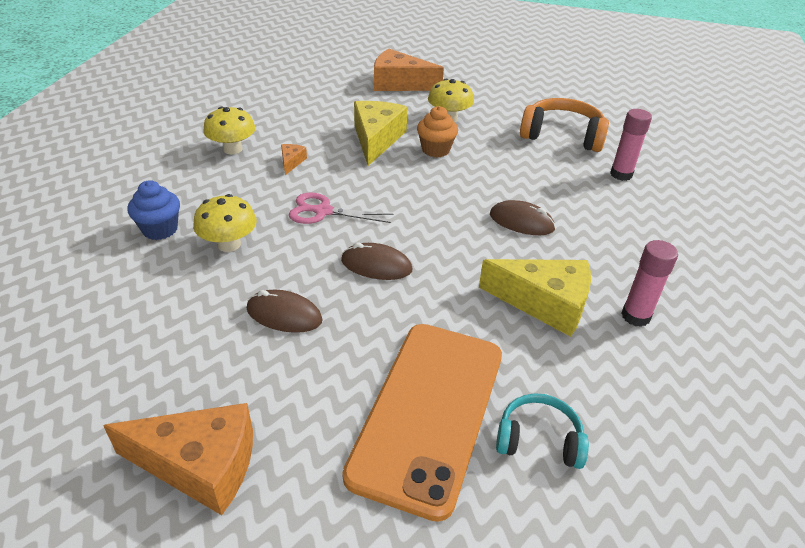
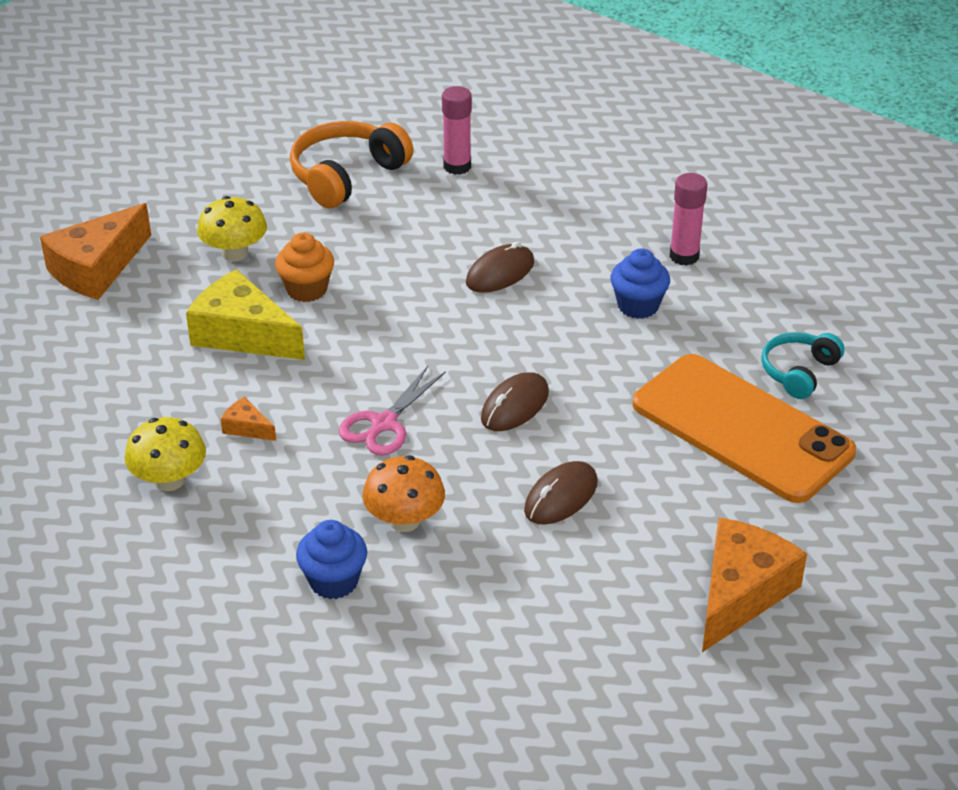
camera: 65 degrees left, 0 degrees up
(229, 244) = (404, 520): yellow mushroom -> orange mushroom
(544, 303) = (638, 306): yellow cheese -> blue cupcake

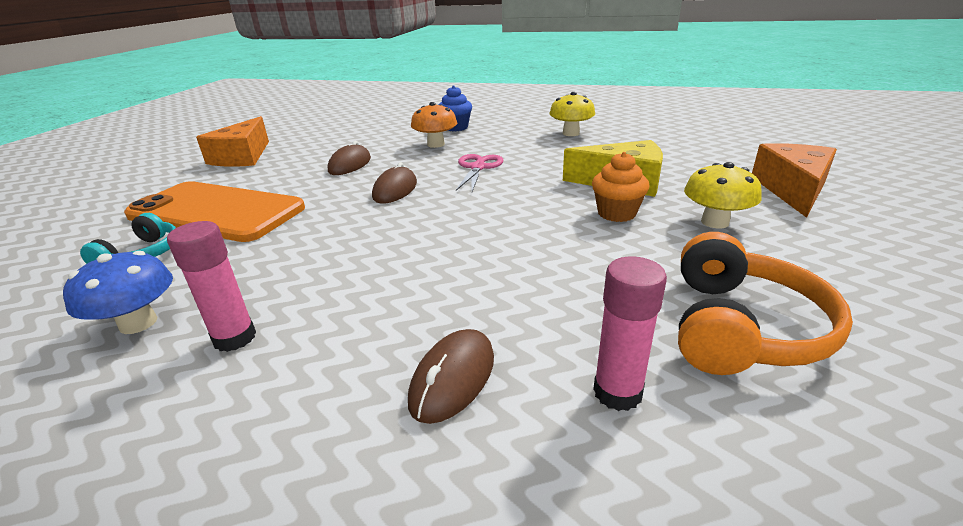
camera: 160 degrees right, 10 degrees down
(247, 427) = (557, 152): orange cheese -> none
(500, 273) = (456, 265): brown mouse -> brown mouse (453, 378)
(638, 306) = (299, 270): blue cupcake -> none
(763, 288) = (138, 323): none -> blue mushroom

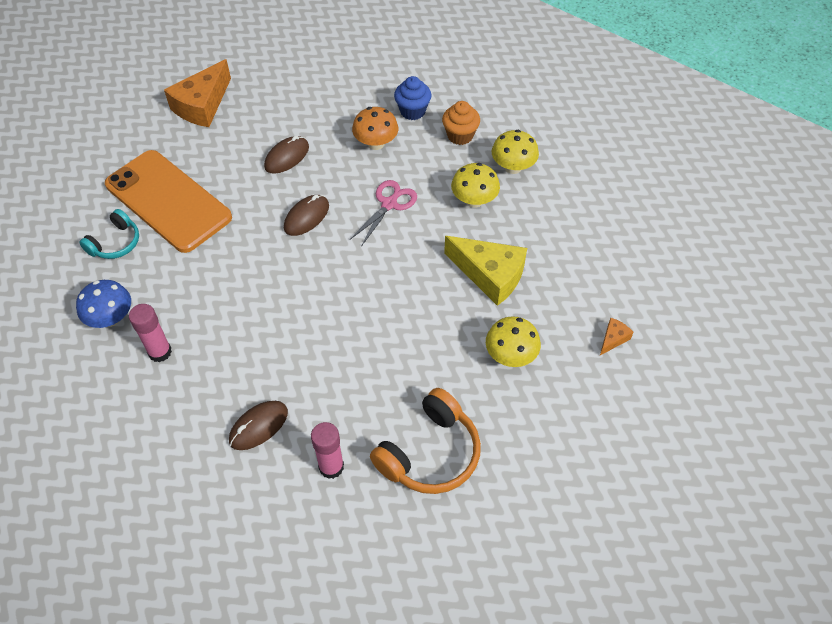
camera: 20 degrees right, 25 degrees up
(557, 152) = (474, 200): none -> yellow mushroom
(616, 213) = (450, 317): orange cupcake -> orange cupcake (460, 135)
(792, 189) = (613, 339): orange cheese -> orange cheese, size x0.45

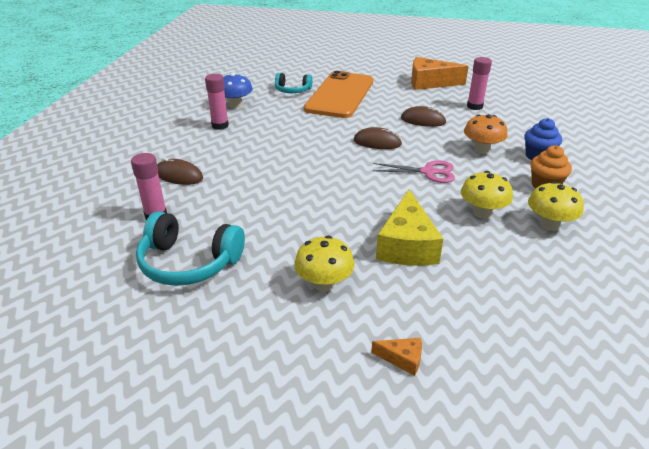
camera: 65 degrees right, 20 degrees down
(287, 100) = (474, 106): none -> pink glue stick
(430, 453) = (189, 262): orange headphones -> turquoise headphones

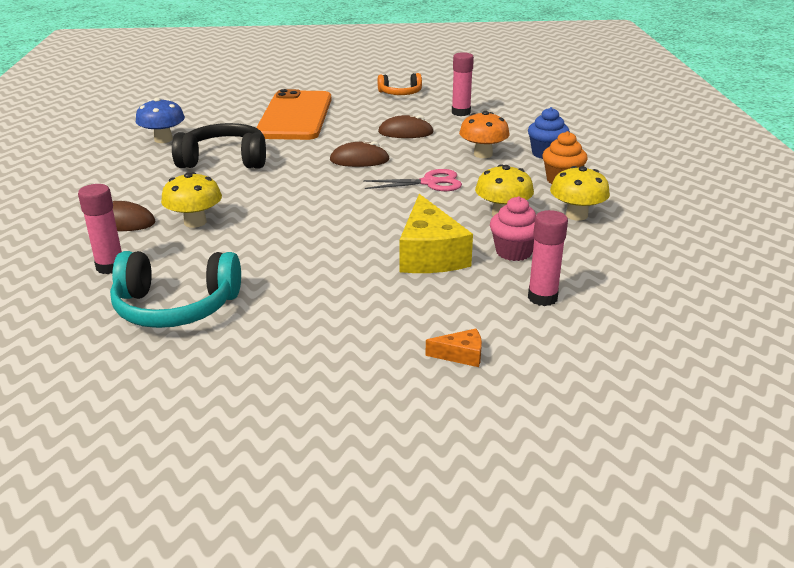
camera: 15 degrees left, 5 degrees down
(220, 126) = (152, 164): pink glue stick -> pink glue stick (542, 298)
(273, 129) = (224, 160): none -> black headphones
(292, 90) = (232, 117): turquoise headphones -> none
(324, 283) = (349, 303): yellow mushroom -> yellow mushroom (195, 222)
(430, 83) = (400, 93): orange cheese -> orange headphones
(481, 255) = (513, 252): none -> pink cupcake

